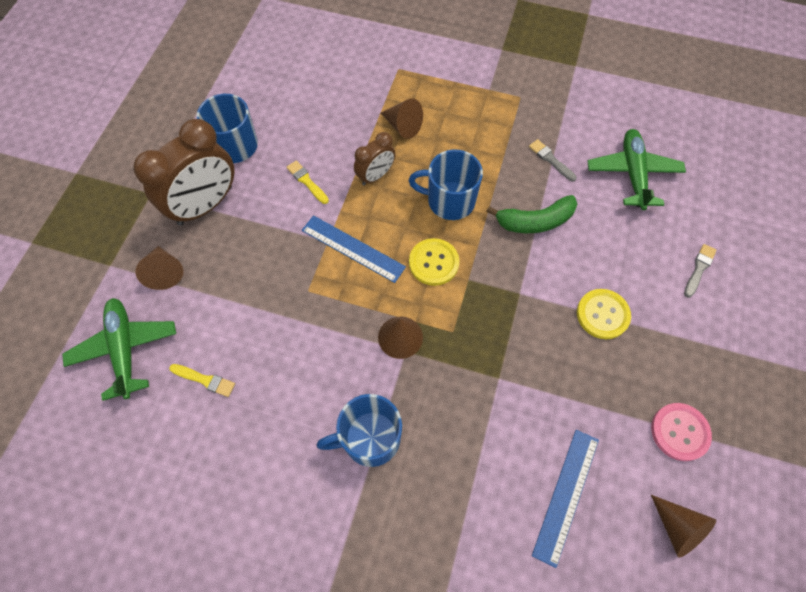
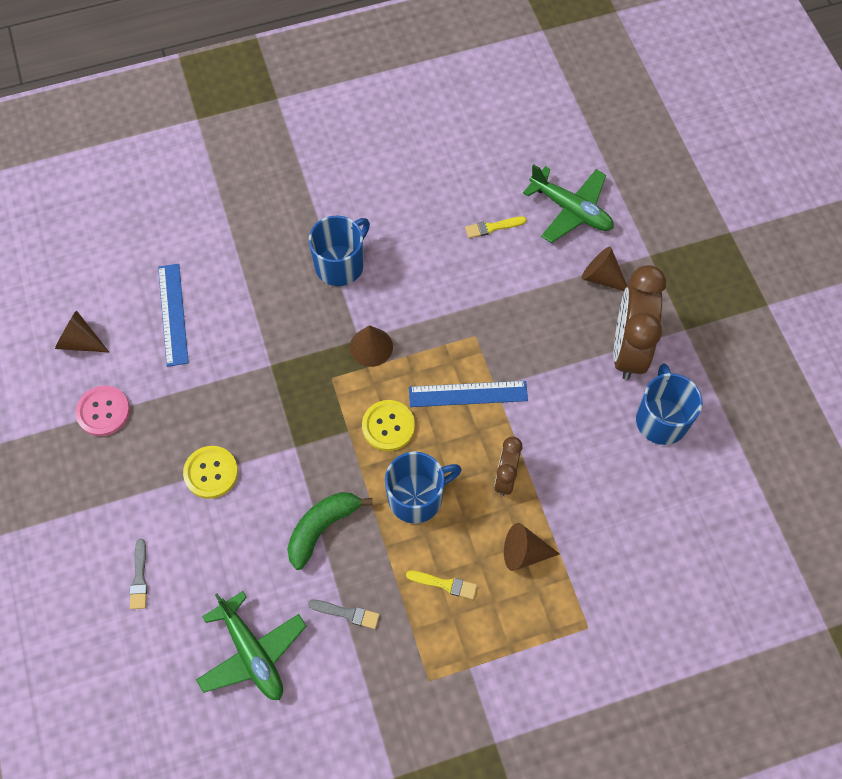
camera: 145 degrees right, 0 degrees up
(307, 181) = (563, 429): yellow brush -> yellow brush (444, 584)

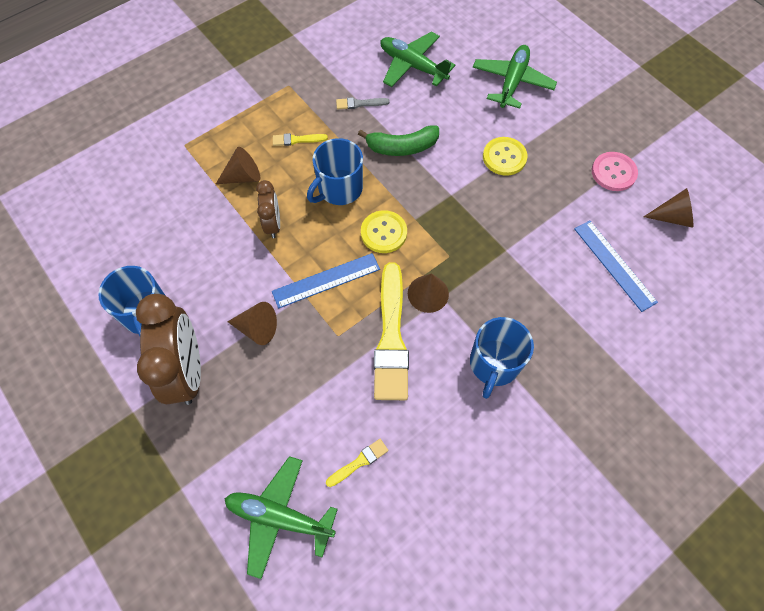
camera: 160 degrees right, 0 degrees up
(139, 578) = (512, 82): grey brush -> green plane
(322, 528) = (402, 147): green banana -> green banana turned 60 degrees clockwise
(424, 317) = (391, 337): none -> yellow brush
(602, 277) = (228, 442): brown cone -> brown cone (257, 328)

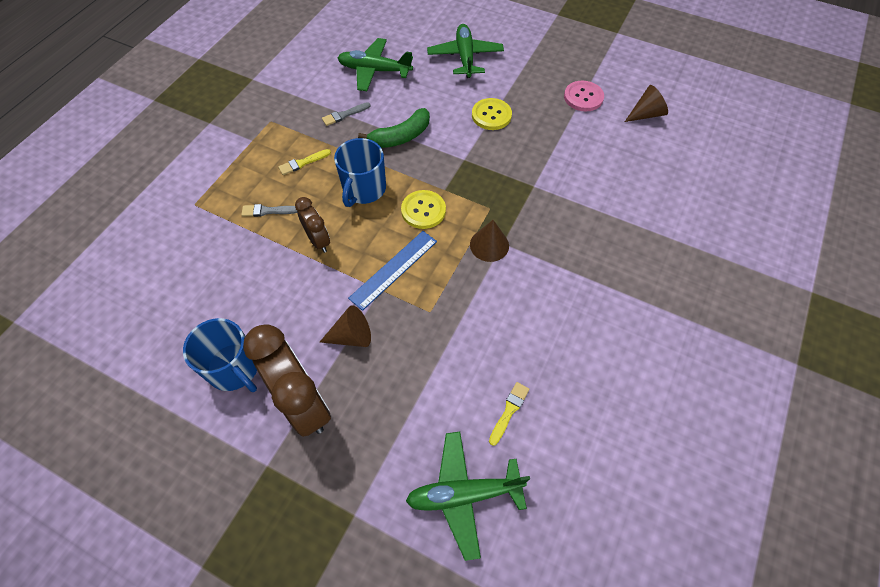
camera: 25 degrees left, 5 degrees down
(243, 176) = (268, 211): brown cone -> grey brush
(391, 337) = (478, 293): yellow brush -> none
(494, 364) = (576, 279): blue mug -> none
(614, 265) = (624, 165): blue ruler -> none

